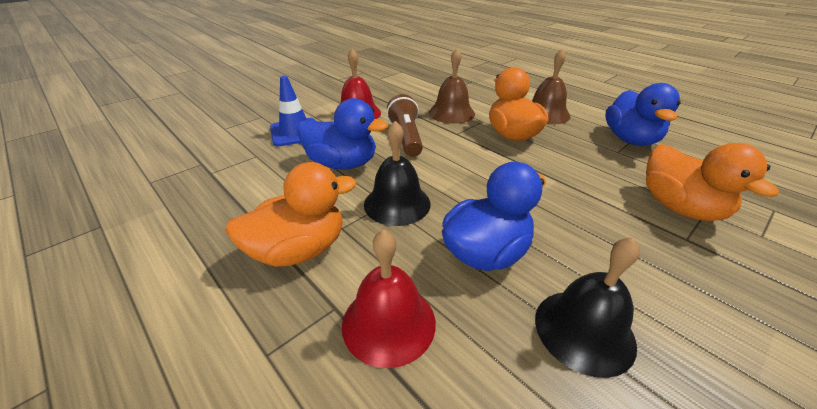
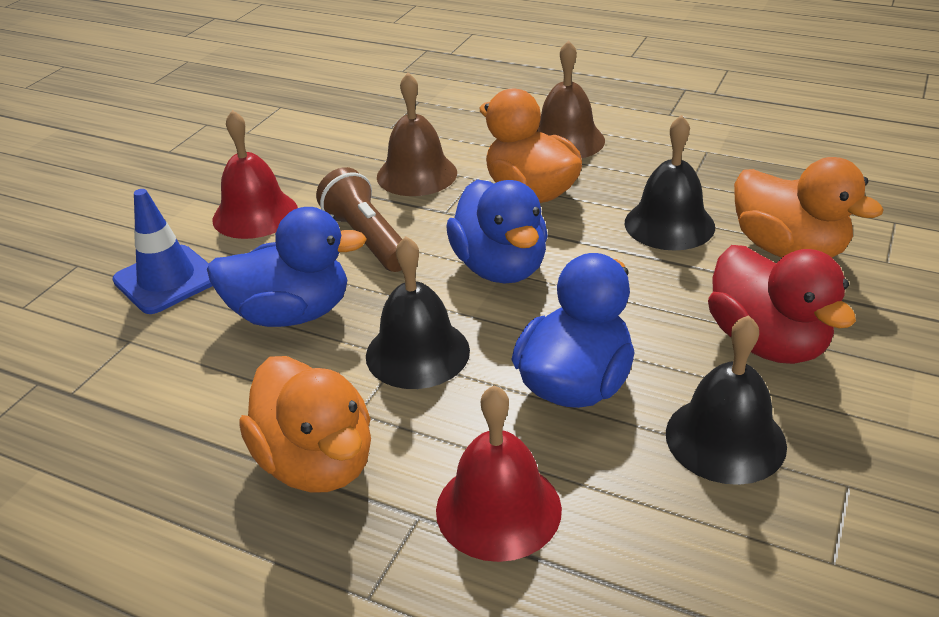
camera: 20 degrees left, 0 degrees up
(299, 250) = (317, 462): orange duck -> orange duck turned 105 degrees clockwise
(594, 171) = (669, 224): none -> black bell
(630, 139) = (700, 158): blue duck -> blue duck (500, 267)
(643, 266) = (767, 342): none -> red duck

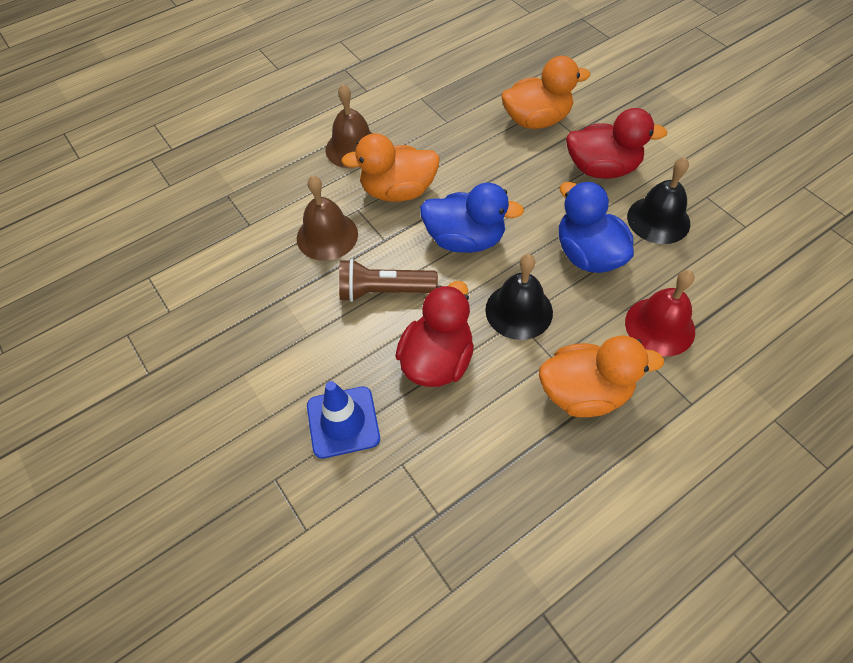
camera: 60 degrees left, 20 degrees up
(255, 214) = (299, 343): red bell -> none
(291, 314) = (437, 360): blue duck -> red duck
(669, 224) = (480, 150): black bell -> none

